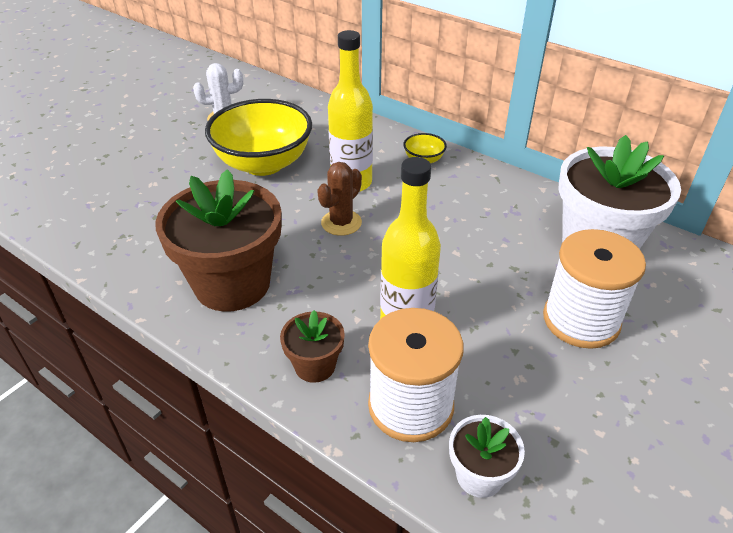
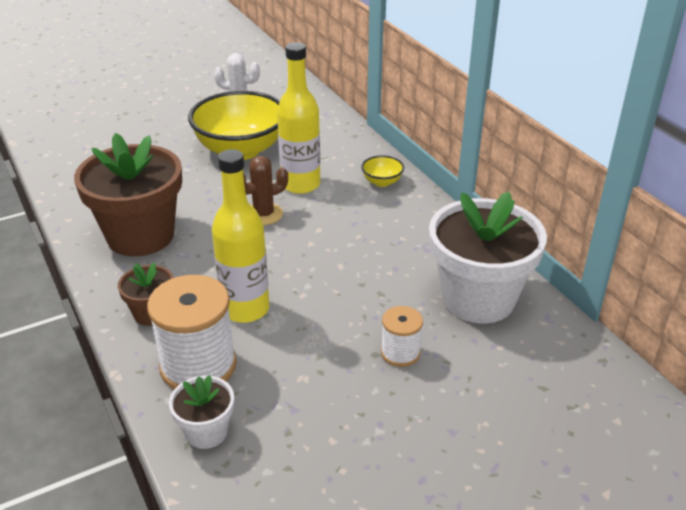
camera: 25 degrees right, 5 degrees down
(581, 320) = (400, 353): white spool -> white spool, size x0.53

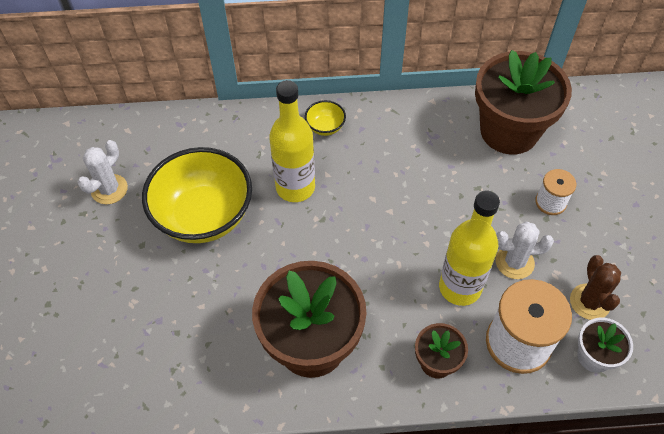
camera: 65 degrees left, 20 degrees up
(264, 214) = (328, 231): brown cactus -> brown cactus (589, 302)
(299, 341) = (514, 262): none -> white cactus
(478, 298) = (509, 131): white flower pot -> brown flower pot

